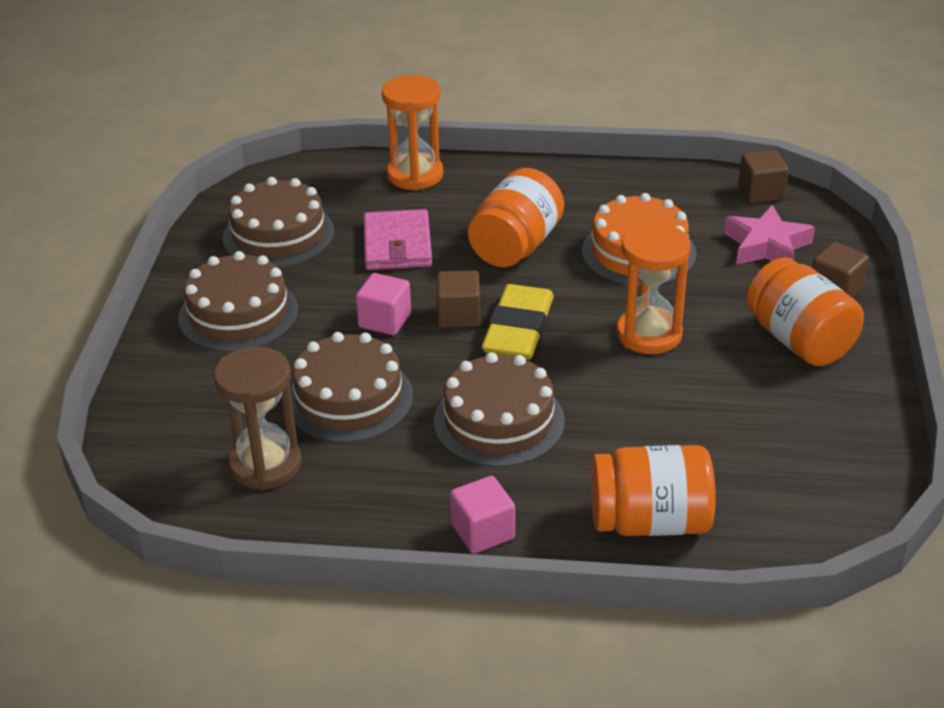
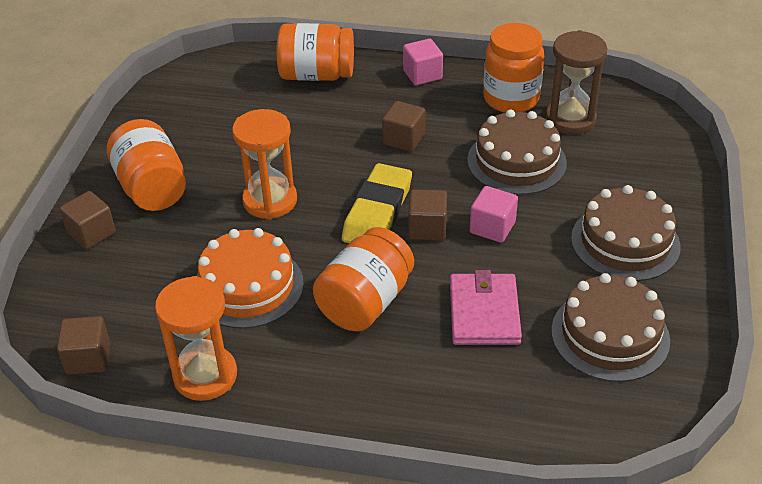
camera: 175 degrees left, 5 degrees up
(347, 495) = (511, 98): none -> orange jar
(415, 175) = (466, 418): orange hourglass -> orange hourglass (205, 376)
(499, 421) = (404, 139): brown cake -> brown cube
(767, 246) = (123, 285): pink star -> none

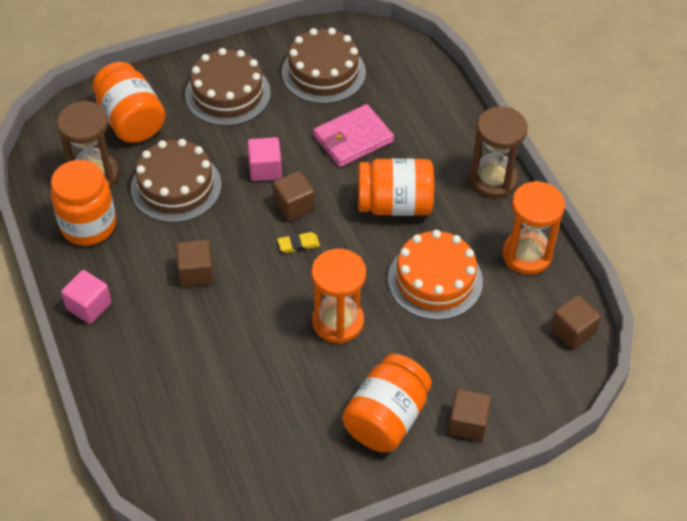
camera: 125 degrees left, 10 degrees up
(316, 75) = (140, 391): orange jar -> orange jar (131, 120)
(326, 405) = (493, 180): none -> brown hourglass
(377, 212) = (298, 244): yellow eraser -> yellow eraser, size x0.44

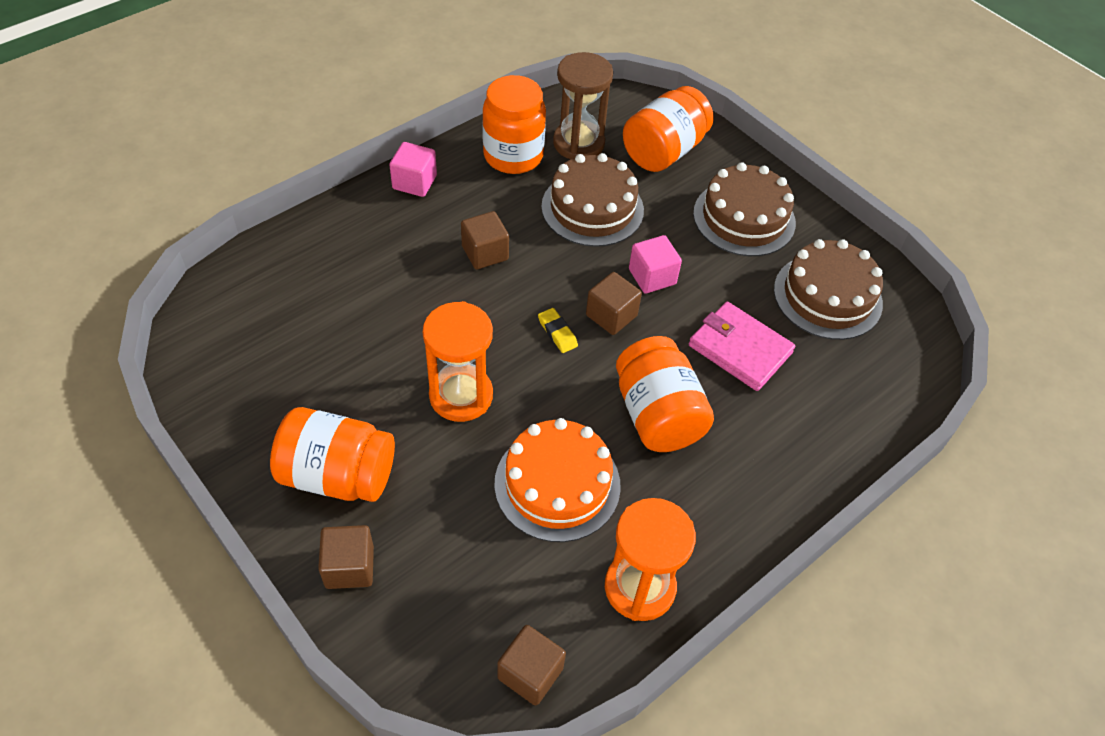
camera: 70 degrees right, 0 degrees up
(493, 180) = (749, 519): brown hourglass -> none

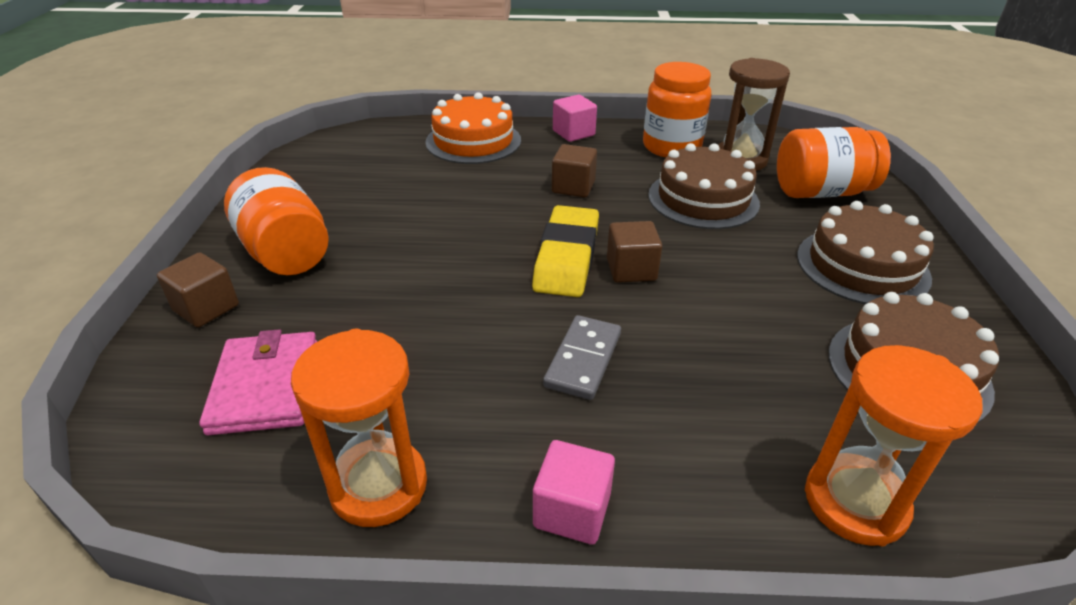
camera: 45 degrees right, 15 degrees down
(461, 395) = (434, 255): orange hourglass -> orange hourglass (855, 502)
(530, 673) = (194, 478): brown cube -> none
(557, 333) = (566, 257): yellow eraser -> yellow eraser, size x2.29
(557, 484) = (423, 354): orange cake -> orange cake (473, 141)
(652, 277) = (706, 263): pink cube -> pink cube (572, 510)
(657, 415) = (583, 360): orange jar -> grey domino
(740, 349) = (739, 358): pink wallet -> pink wallet (265, 386)

